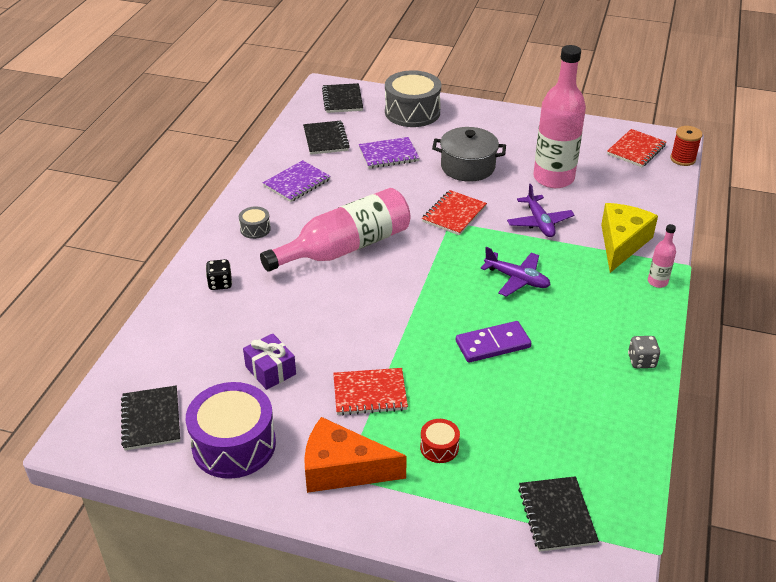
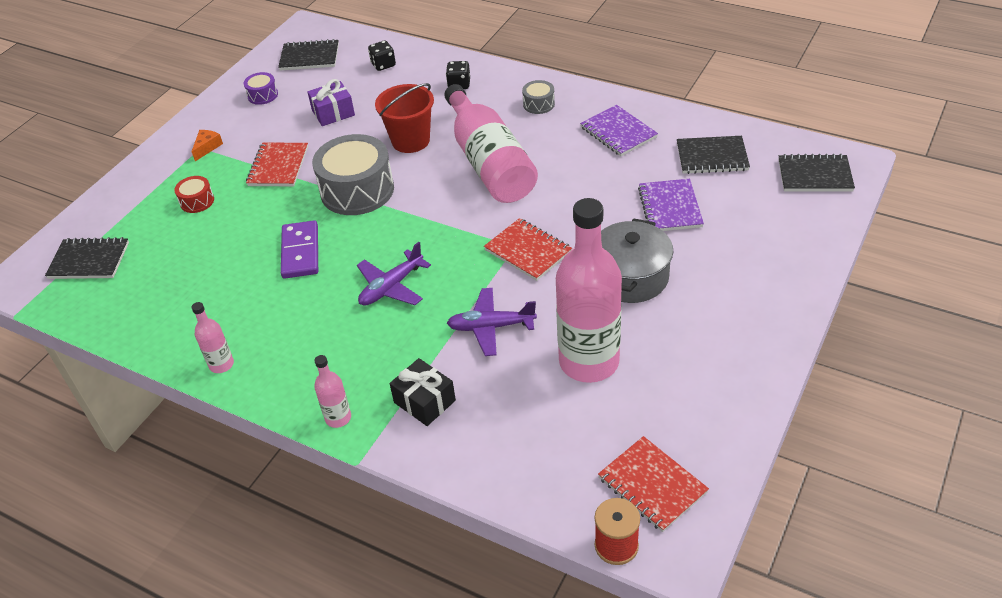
camera: 105 degrees right, 5 degrees up
(176, 348) = (383, 65): none -> black dice
(234, 445) = (263, 95): purple drum -> purple drum, size x0.46
(317, 302) = (410, 141): none -> red bucket
(342, 469) = (207, 147): orange cheese -> orange cheese, size x0.43
(412, 112) = (780, 239): grey drum -> grey drum (357, 190)
(621, 243) = (424, 401): yellow cheese -> black gift
(641, 361) = (221, 364): grey dice -> pink bottle

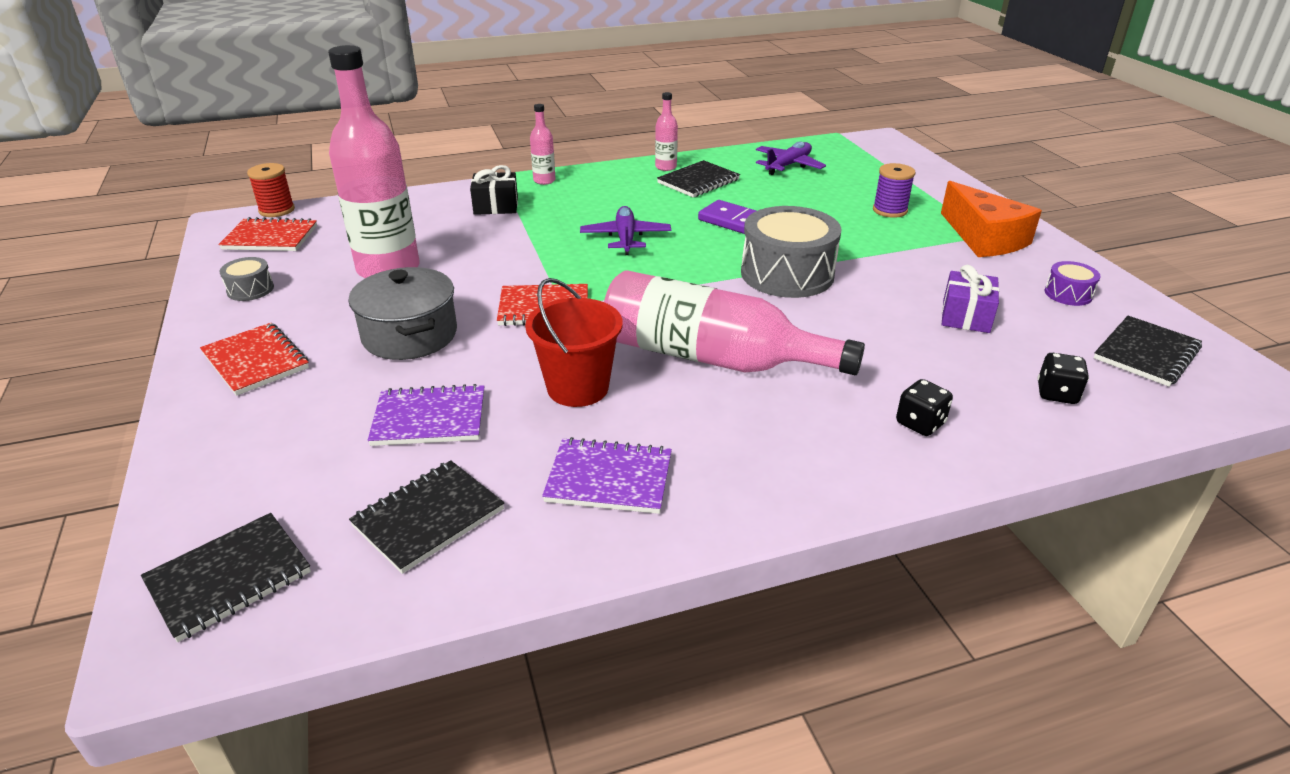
camera: 130 degrees right, 10 degrees down
(89, 260) = (867, 161): black notebook -> black notebook (698, 181)
(197, 201) = (890, 210): red drum -> purple spool
(207, 147) = (984, 238): orange cheese -> orange cheese, size x2.30
(278, 166) = (894, 255): red notebook -> red notebook (256, 361)
(410, 141) = (832, 334): red bucket -> red bucket (577, 388)
(491, 327) = (502, 253): purple plane -> purple plane (788, 165)
(538, 104) = (776, 457): grey drum -> grey drum (250, 289)
(670, 207) = (429, 418): purple notebook -> purple notebook turned 45 degrees counterclockwise

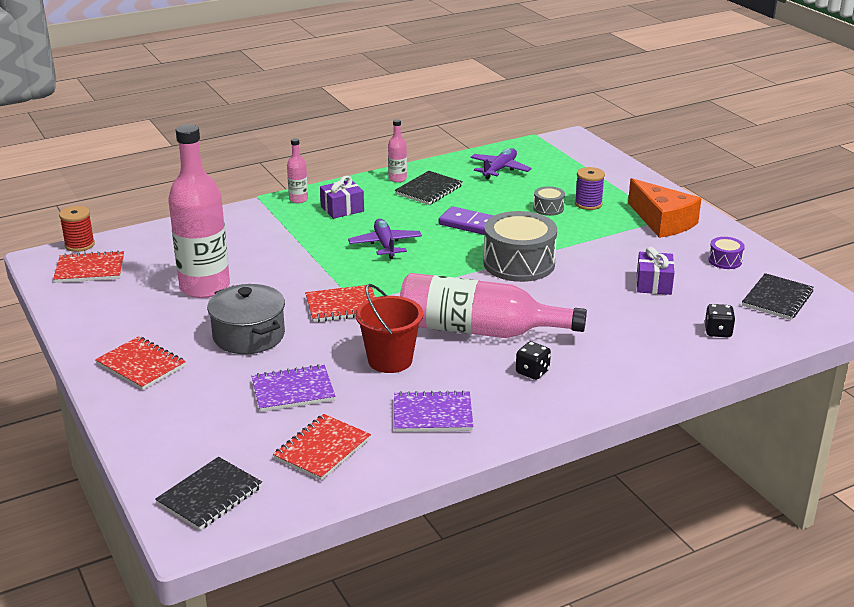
camera: 10 degrees left, 5 degrees down
(250, 289) = (101, 313): grey drum -> grey drum (548, 208)
(428, 518) = (322, 449): black notebook -> red notebook
(496, 206) = (267, 226): black gift -> none
(590, 194) = (342, 209): none -> purple gift
(920, 423) = (629, 360): black dice -> black dice (532, 372)

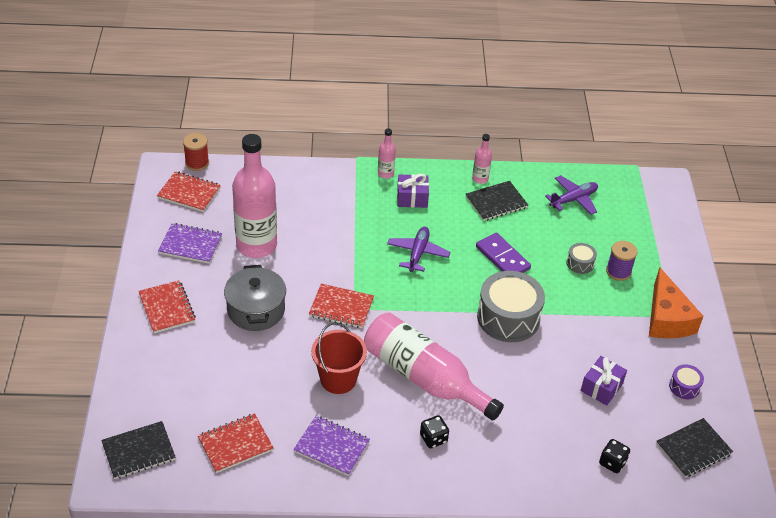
camera: 25 degrees right, 15 degrees up
(293, 391) = (251, 379): purple notebook -> purple notebook (190, 245)

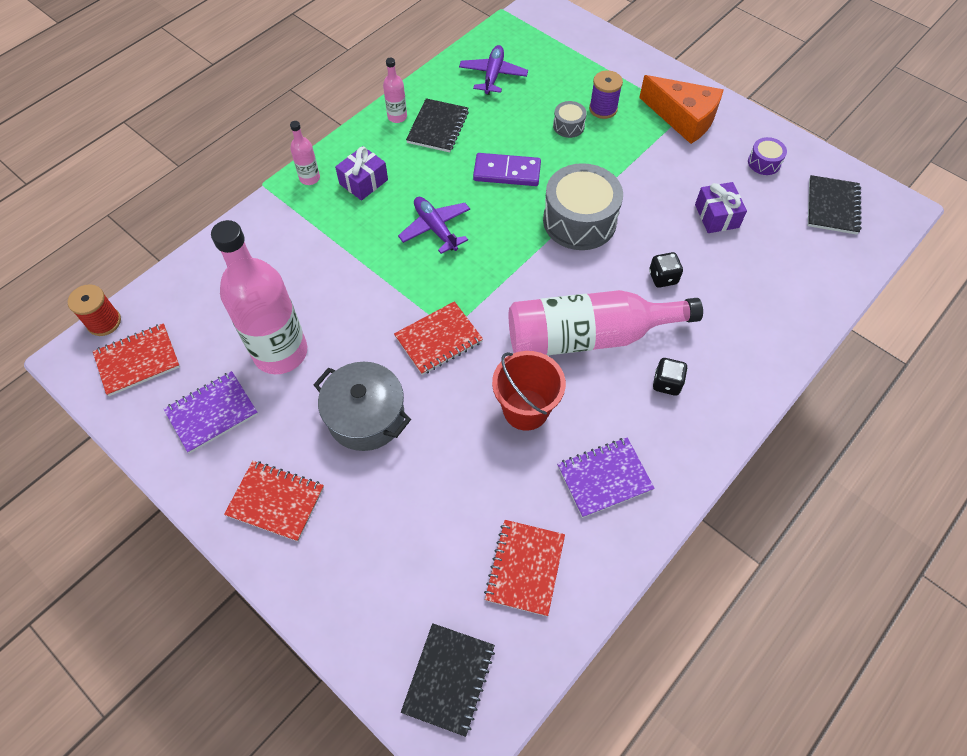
camera: 45 degrees left, 15 degrees up
(612, 463) = (803, 270): black dice -> black dice (663, 278)

